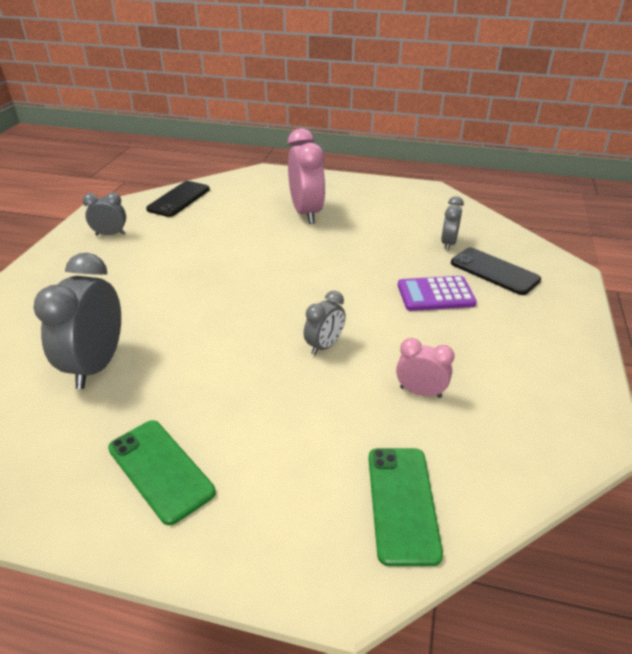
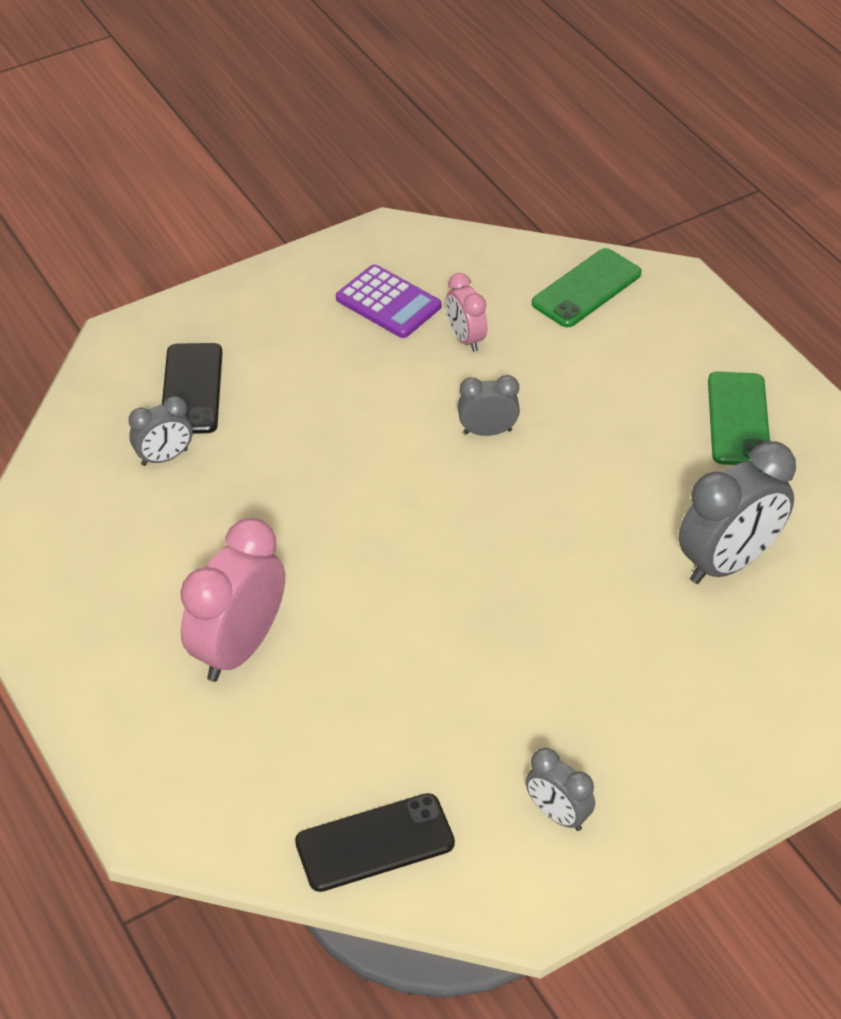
camera: 135 degrees left, 10 degrees up
(435, 294) = (298, 408): purple calculator -> purple calculator (388, 303)

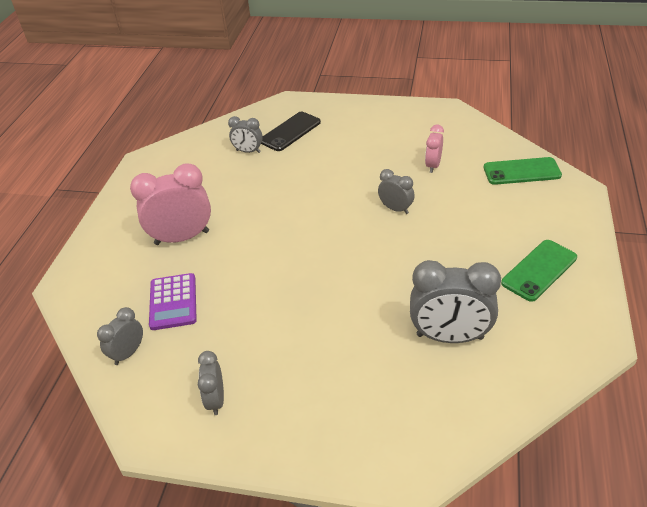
camera: 45 degrees right, 5 degrees down
(375, 843) = (128, 353): black phone -> grey clock
(388, 303) = (414, 136): purple calculator -> purple calculator (173, 302)

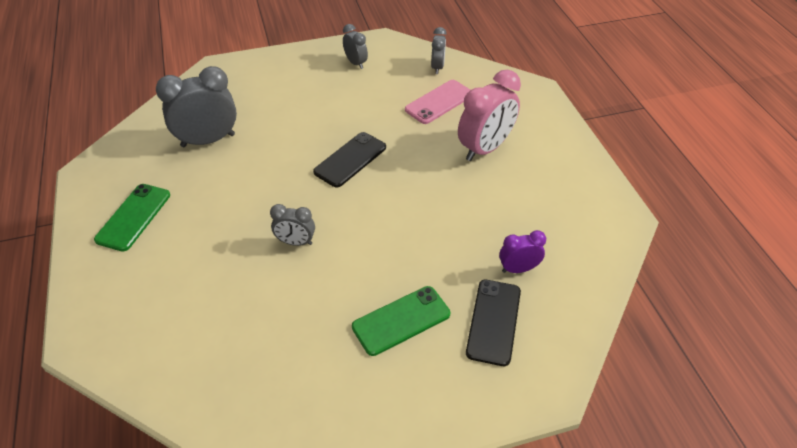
camera: 150 degrees right, 5 degrees up
(173, 302) = (439, 102): purple calculator -> pink phone
(248, 151) = (518, 269): grey clock -> purple clock
(309, 265) = (350, 159): none -> black phone
(433, 165) = (273, 321): pink clock -> none
(521, 171) = (153, 348): green phone -> green phone (401, 320)

